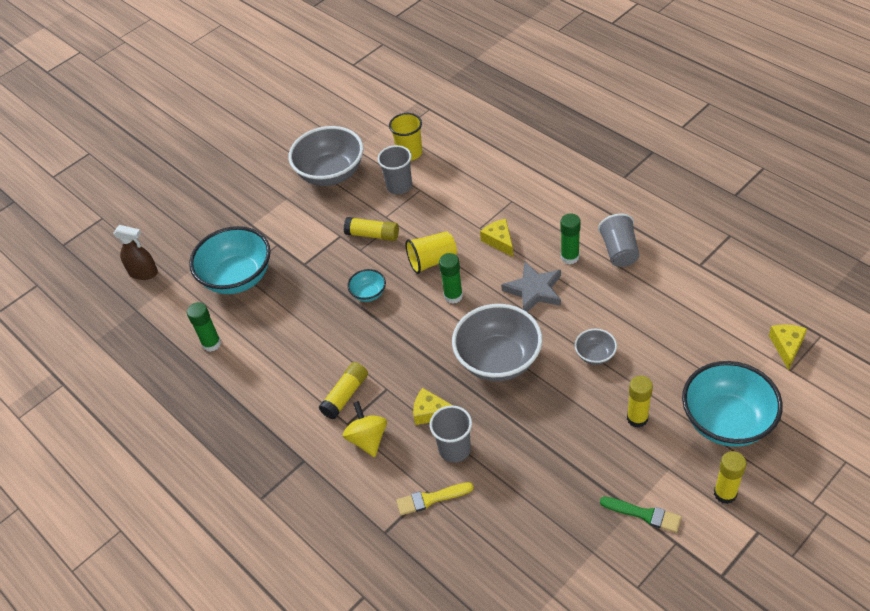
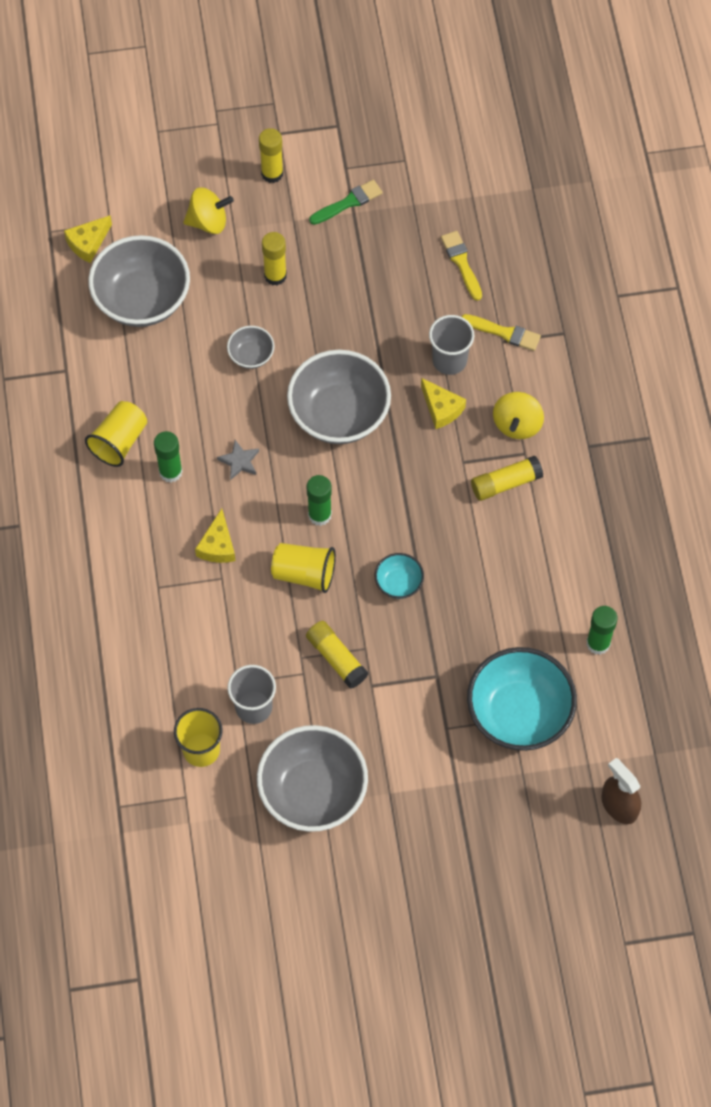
camera: 150 degrees left, 15 degrees up
(510, 530) = (461, 263): none -> yellow brush
(534, 290) = (239, 461): grey star -> grey star, size x0.56
(619, 251) = (119, 441): grey cup -> yellow cup
(644, 514) = (348, 202): green brush -> green brush turned 90 degrees clockwise
(706, 337) = (142, 299): none -> grey bowl
(726, 421) = (208, 222): turquoise bowl -> yellow spinning top

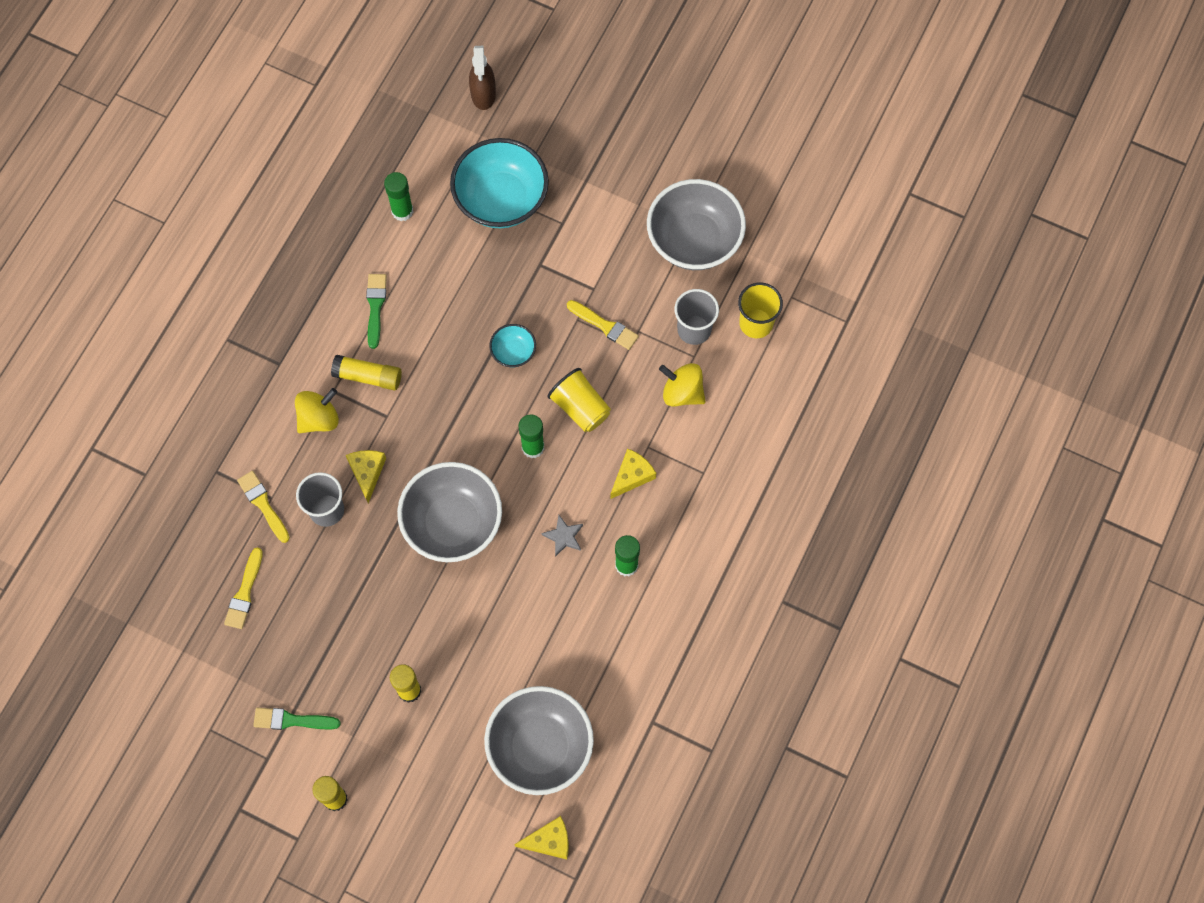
camera: 145 degrees left, 5 degrees up
(119, 441) = (650, 622): yellow cup -> none
(208, 222) = (427, 787): yellow spinning top -> yellow spinning top (682, 392)
(251, 355) = (485, 627): grey bowl -> none
(336, 658) = (604, 326): yellow glue stick -> yellow brush
(549, 544) = (375, 307): none -> green brush

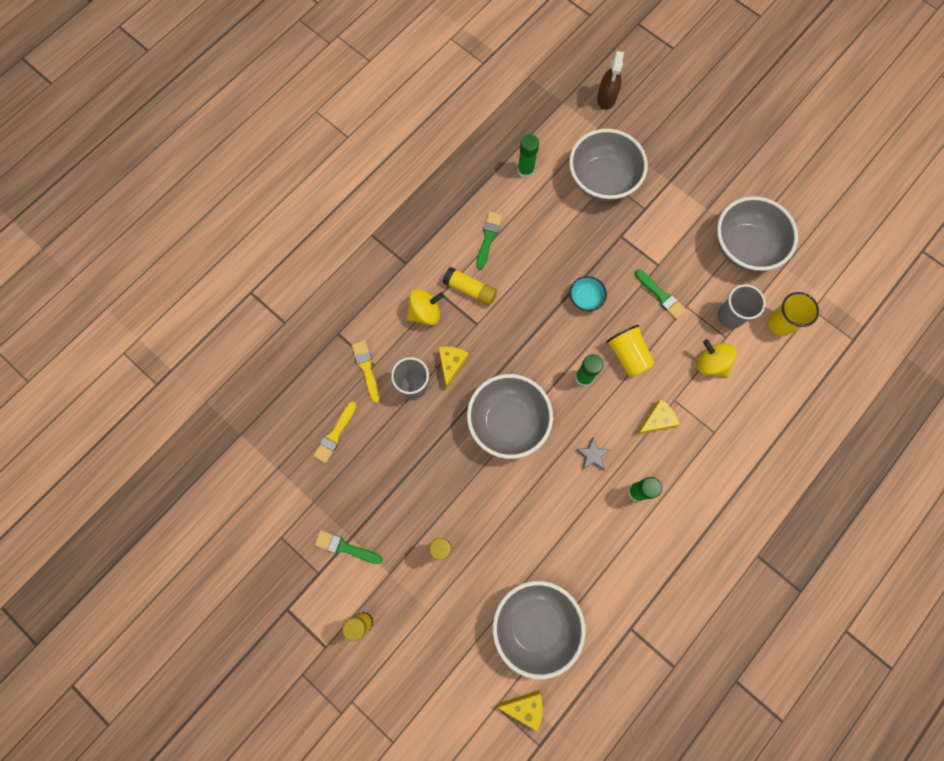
camera: 15 degrees right, 5 degrees up
(501, 199) = (602, 180): turquoise bowl -> grey bowl
(604, 326) = (660, 296): yellow brush -> green brush

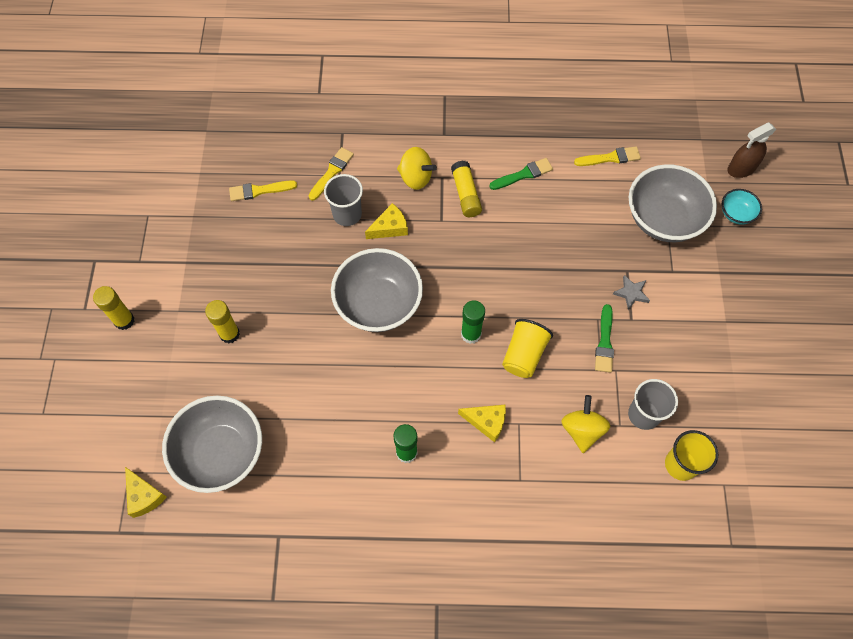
camera: 50 degrees right, 10 degrees down
(345, 547) = (174, 264): green brush -> none
(525, 170) = (610, 158): green glue stick -> yellow brush
(585, 298) = (542, 284): turquoise bowl -> turquoise bowl (736, 214)
(592, 455) = (407, 391): grey star -> grey star (631, 293)
(744, 246) = (723, 379): grey bowl -> none

